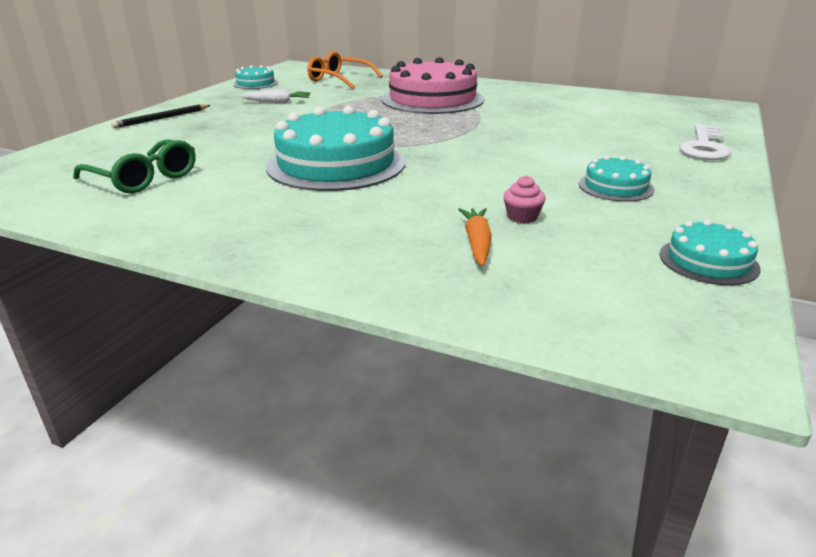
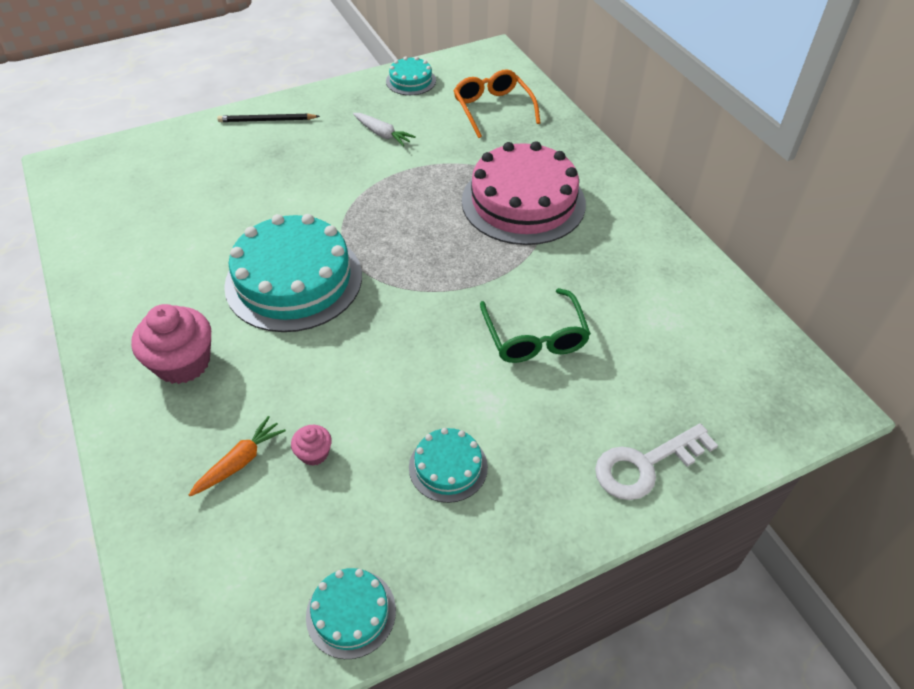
camera: 40 degrees right, 20 degrees up
(144, 178) = (158, 221): green glasses -> green glasses (535, 337)
(320, 224) = (183, 362): none -> pink cupcake

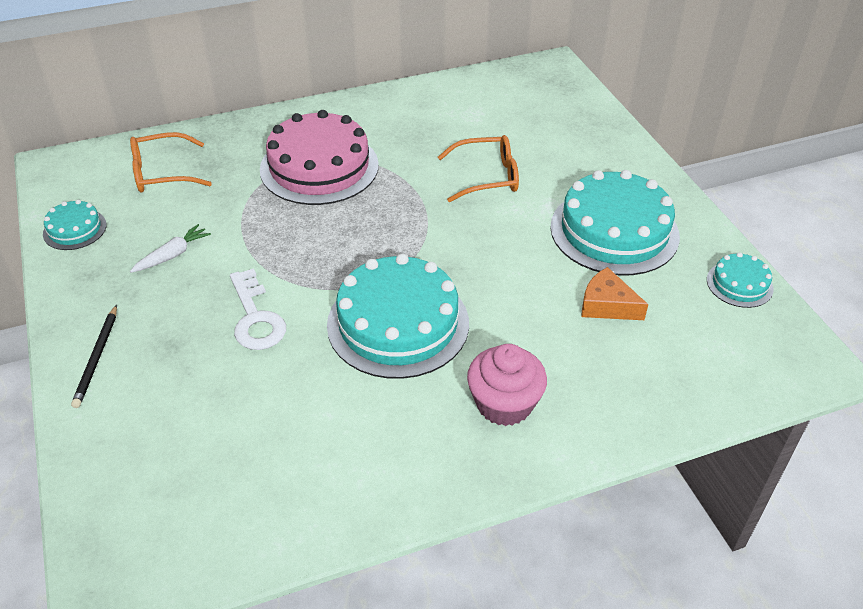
camera: 85 degrees left, 5 degrees down
(240, 462) = (619, 352): orange carrot -> none
(314, 453) = (607, 305): pink cupcake -> orange cheese
(448, 467) = (614, 231): turquoise cake -> turquoise cake, size x2.09
(535, 337) = (487, 177): green glasses -> orange glasses
(645, 465) = (605, 141): white key -> white key (255, 317)

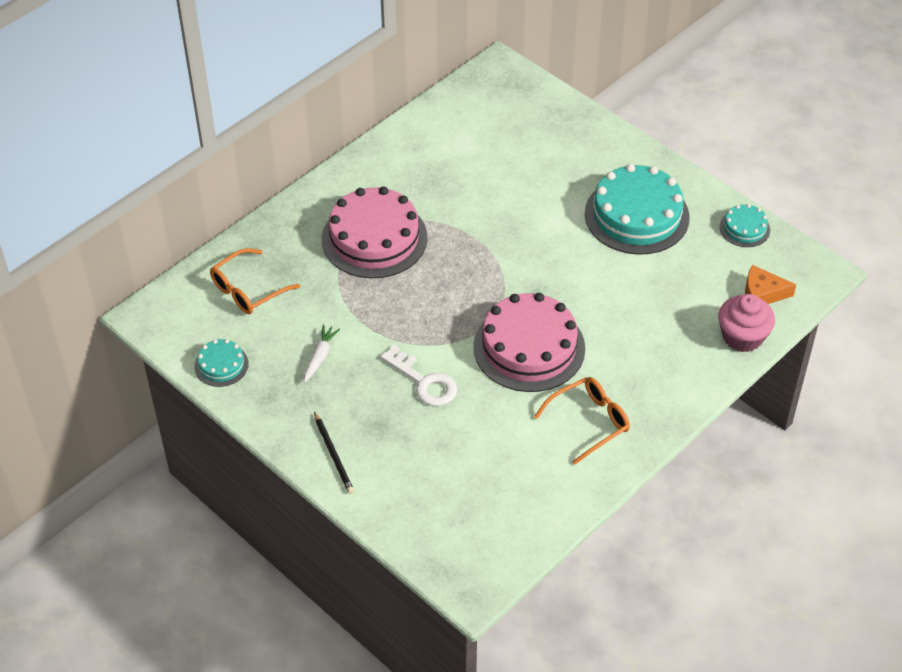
camera: 25 degrees left, 5 degrees up
(398, 323) = (529, 347): turquoise cake -> pink cake
(487, 177) = (514, 200): orange glasses -> orange glasses (589, 422)
(504, 404) = (637, 377): pink cupcake -> pink cupcake (742, 337)
(607, 305) = (664, 279): orange cheese -> orange cheese (762, 293)

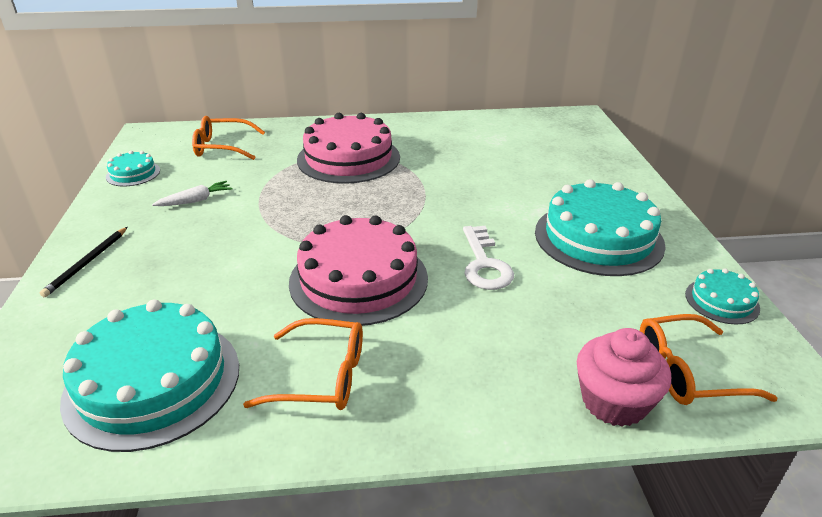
camera: 40 degrees right, 15 degrees down
(424, 382) = (235, 254): white key -> white key (484, 264)
(505, 487) = (153, 381): none -> turquoise cake
(762, 293) = (688, 372): orange cheese -> orange glasses

